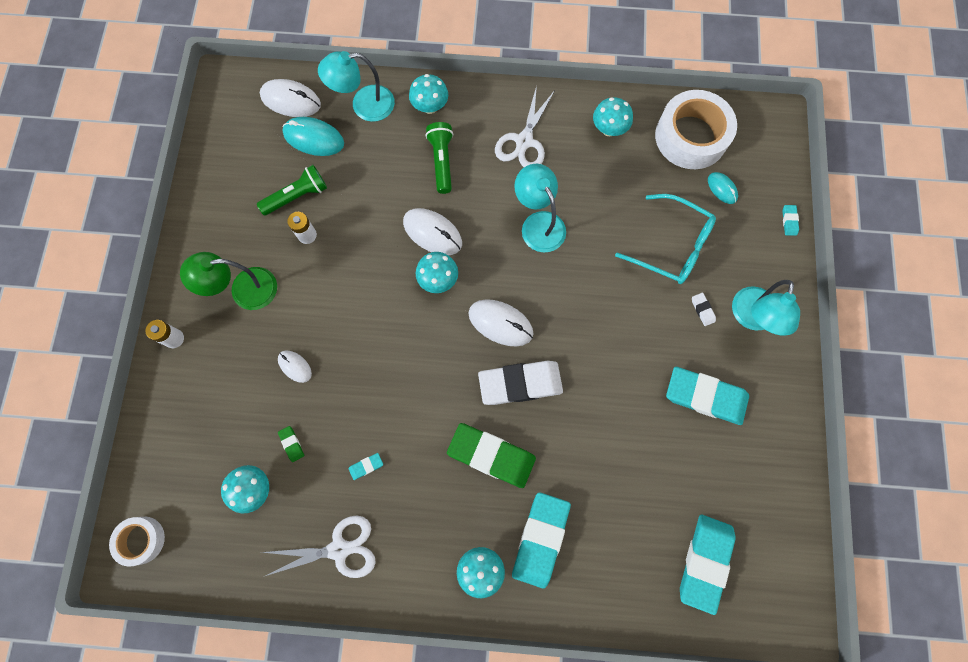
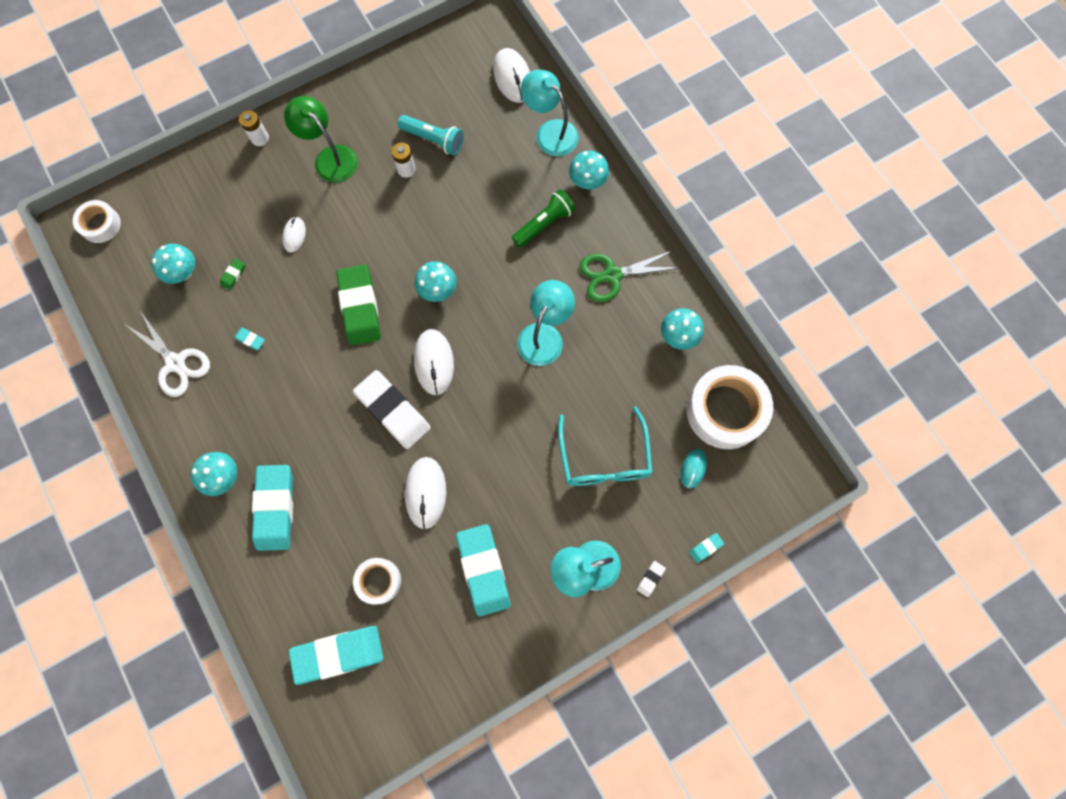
camera: 55 degrees right, 0 degrees up
(297, 196) = (433, 140): green flashlight -> turquoise flashlight
(314, 138) = (492, 116): turquoise mouse -> none
(432, 233) = (475, 259): white mouse -> white mouse (425, 492)
(491, 456) = (318, 427): green eraser -> green eraser (360, 307)
(524, 141) = (612, 275): white scissors -> green scissors
(540, 539) = (275, 508): turquoise eraser -> turquoise eraser turned 75 degrees counterclockwise
(662, 488) = (378, 581): none -> white tape
(702, 310) = (562, 520): white eraser -> white eraser (650, 579)

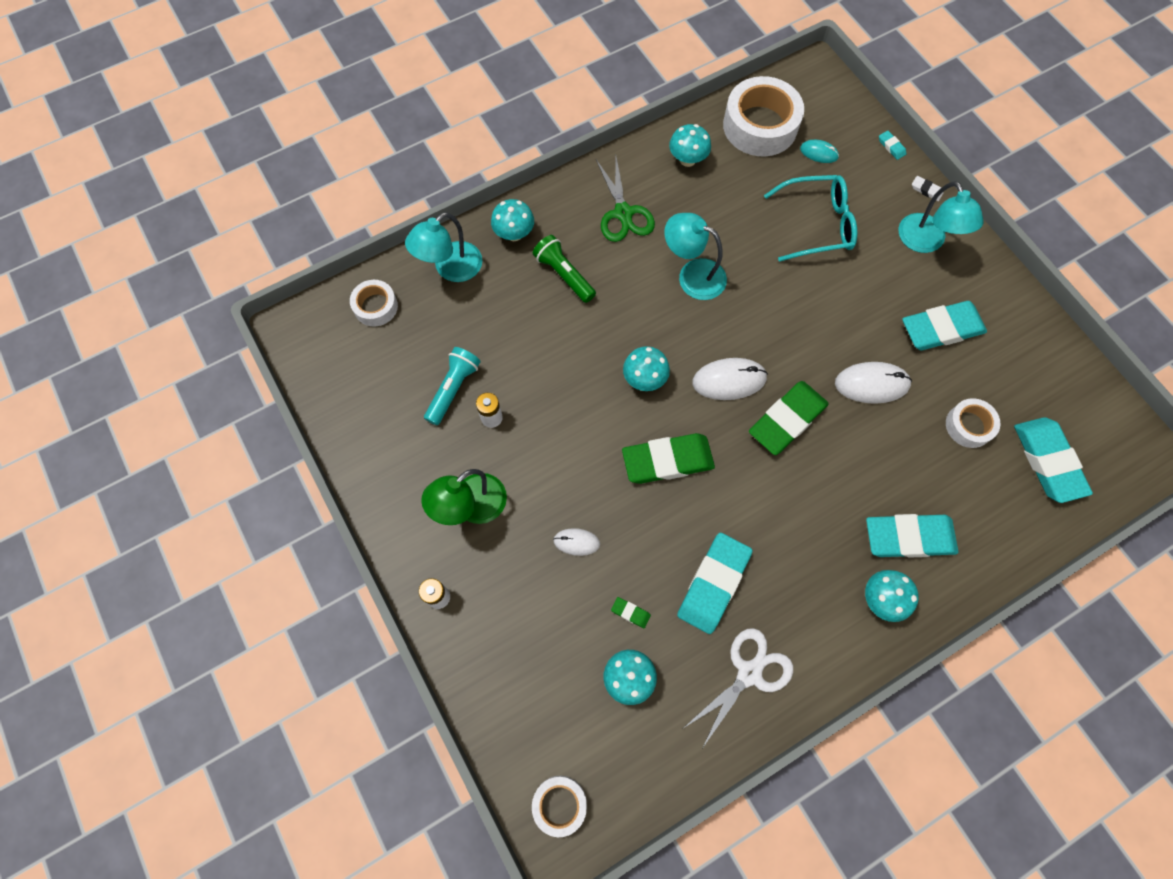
camera: 90 degrees left, 5 degrees down
(250, 339) = (713, 584): turquoise eraser -> turquoise eraser, size x2.48
(393, 411) = (787, 420): white eraser -> green eraser
(512, 77) = (375, 306): white mouse -> white tape

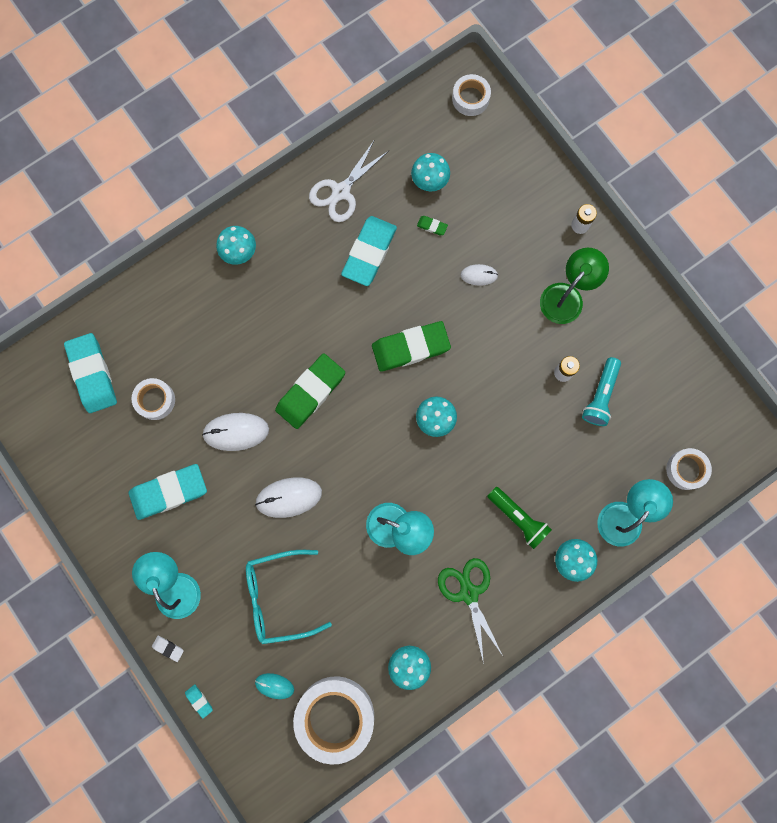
camera: 175 degrees right, 10 degrees up
(729, 380) = (361, 424): white mouse -> white mouse (289, 497)
(909, 537) = (214, 301): turquoise eraser -> none

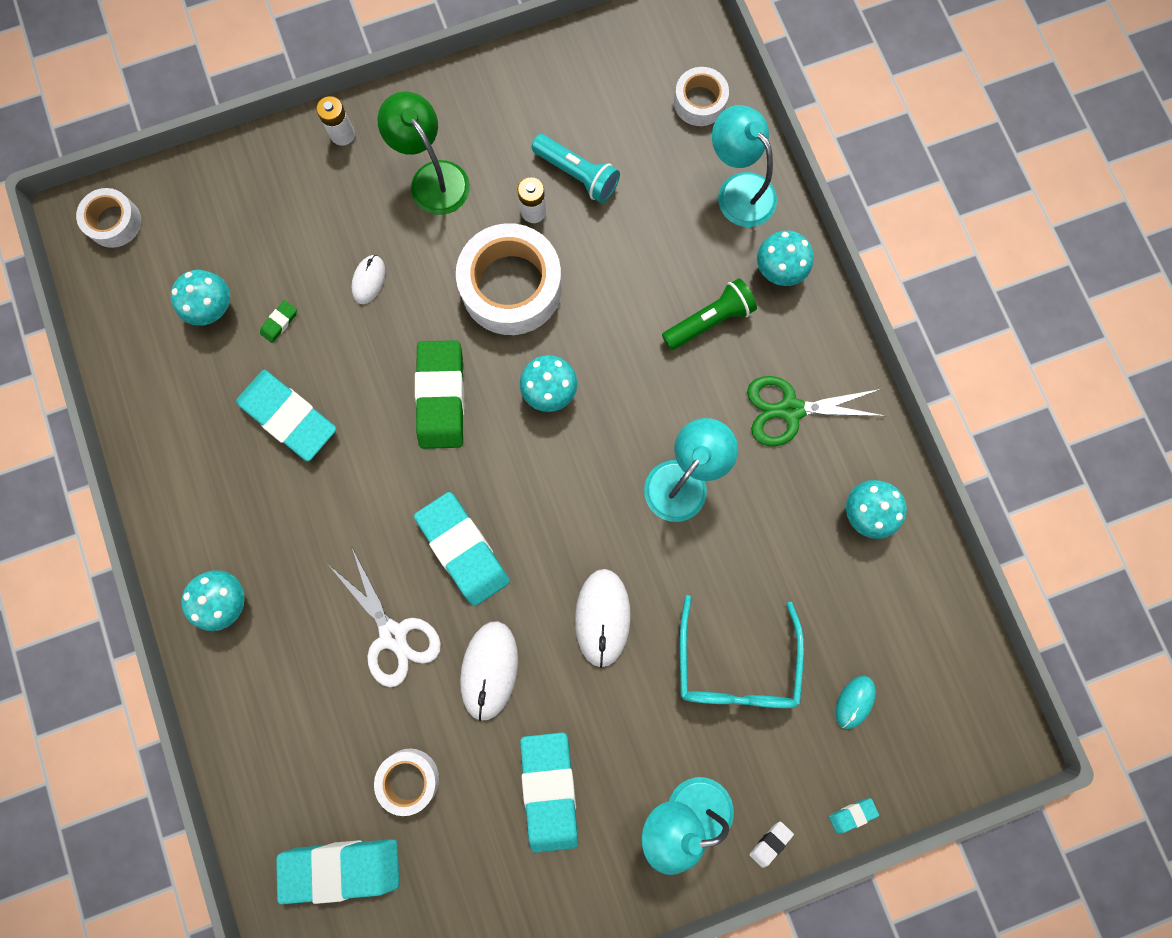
camera: 75 degrees left, 0 degrees up
(310, 392) = (463, 549): green eraser -> turquoise eraser
(335, 716) = (912, 628): white tape -> white tape (511, 286)
(341, 192) = (186, 432): white scissors -> white scissors (393, 635)

